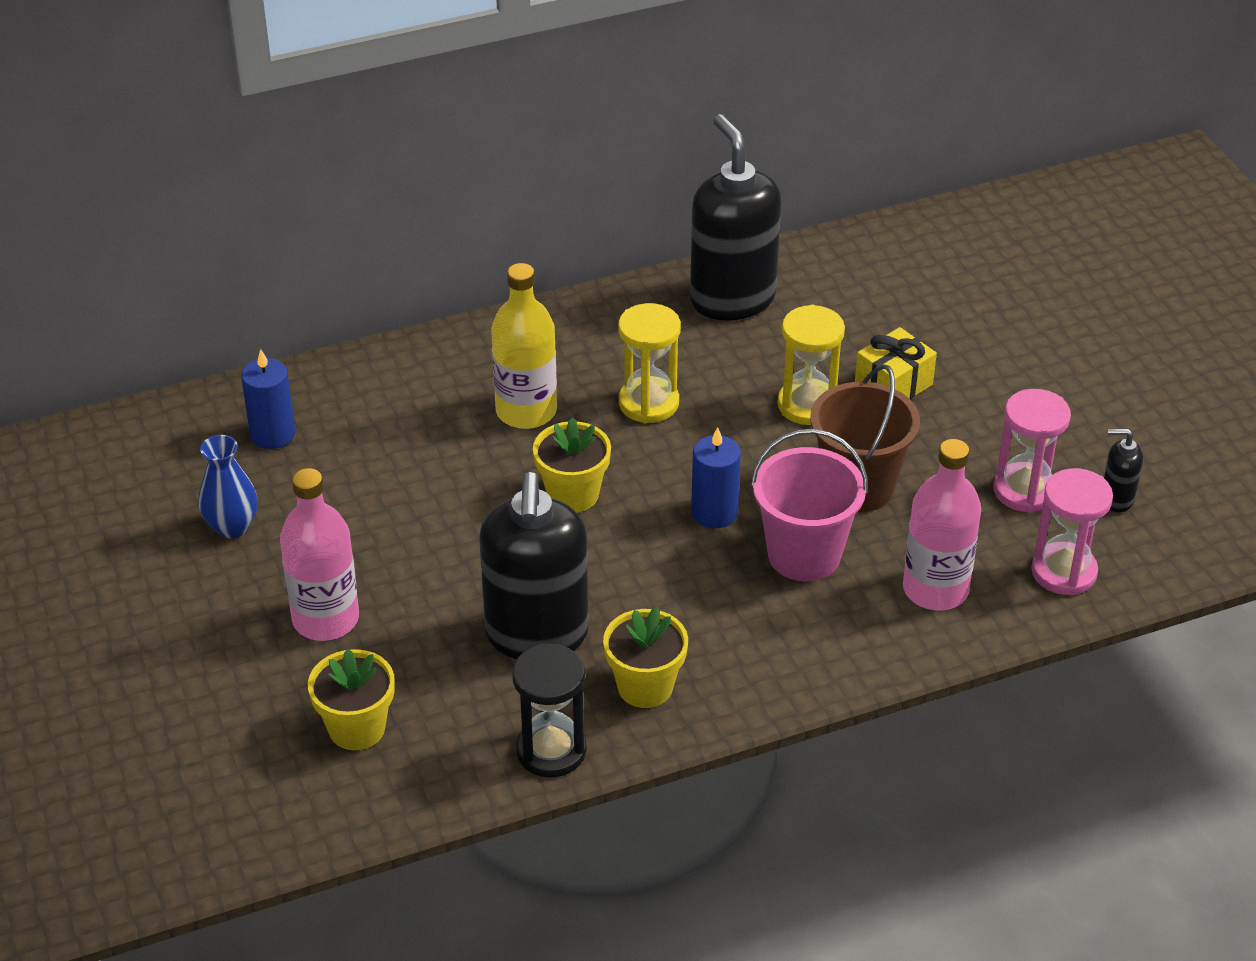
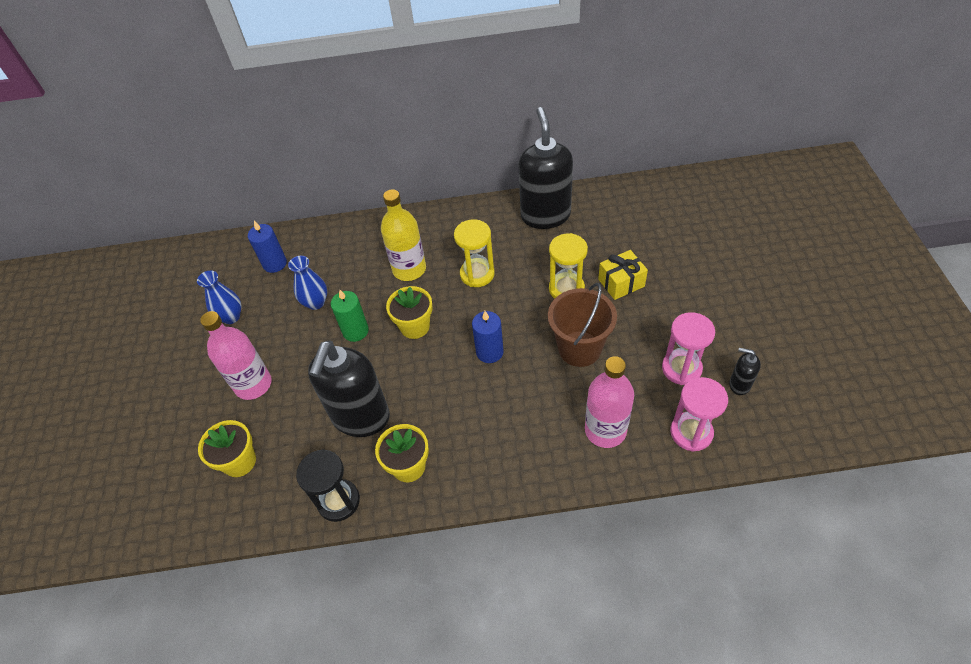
camera: 20 degrees right, 10 degrees up
(379, 483) = (316, 302): none -> blue vase
(471, 515) = (355, 331): none -> green candle
(804, 555) = (532, 390): pink bucket -> none

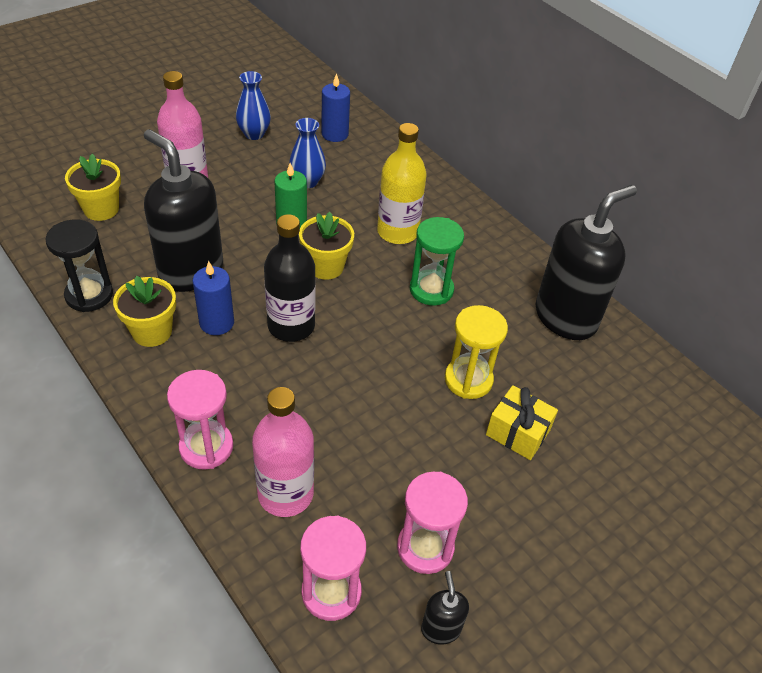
camera: 50 degrees right, 5 degrees down
(360, 417) = (191, 271): black soap dispenser -> black soap dispenser turned 60 degrees clockwise
(459, 371) = (291, 326): none -> black bottle
(477, 274) = (431, 290): yellow hourglass -> green hourglass
(489, 352) = (331, 342): blue candle -> blue candle (217, 323)
(541, 466) = (206, 447): none -> pink hourglass
(579, 349) = (388, 425): brown bucket -> none

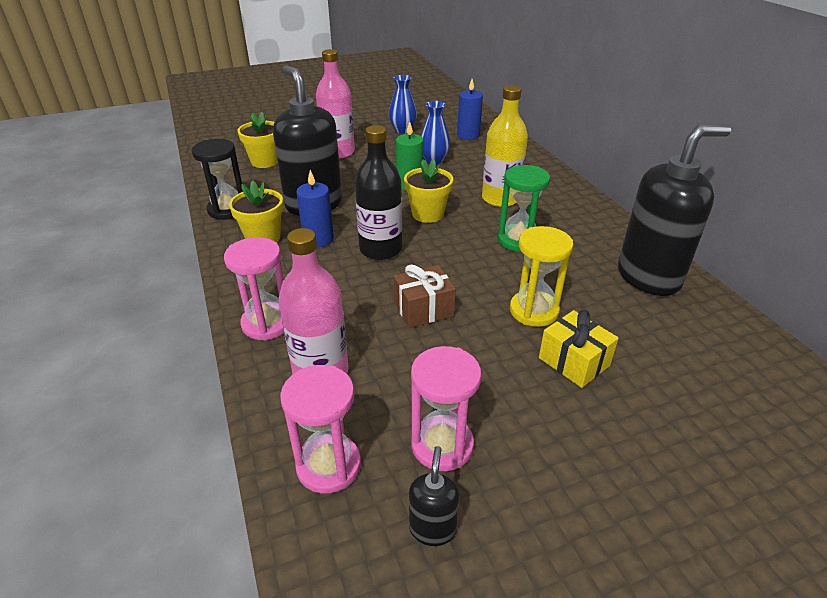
camera: 20 degrees right, 10 degrees down
(361, 398) = (423, 309): none -> brown gift

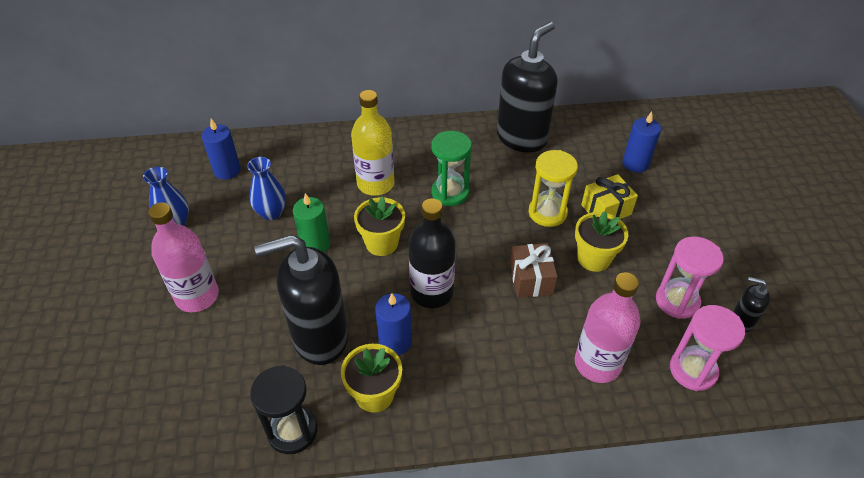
camera: 75 degrees left, 10 degrees up
(265, 161) = (177, 381): yellow flower pot -> yellow flower pot (593, 258)
(267, 323) = (527, 400): pink hourglass -> none
(649, 277) = (522, 138): black soap dispenser -> black soap dispenser turned 45 degrees clockwise
(692, 386) = (635, 164): none -> blue candle

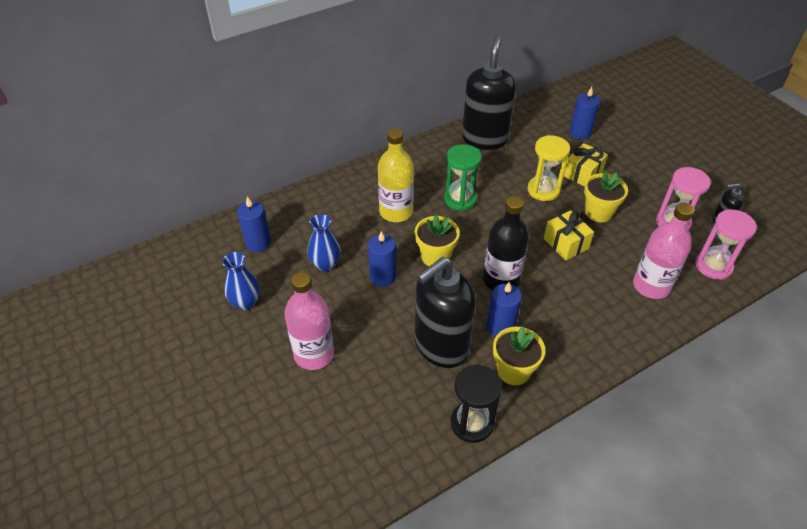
camera: 25 degrees left, 0 degrees up
(315, 245) = (382, 277): green candle -> blue candle
(531, 279) = (565, 243): brown gift -> yellow gift

